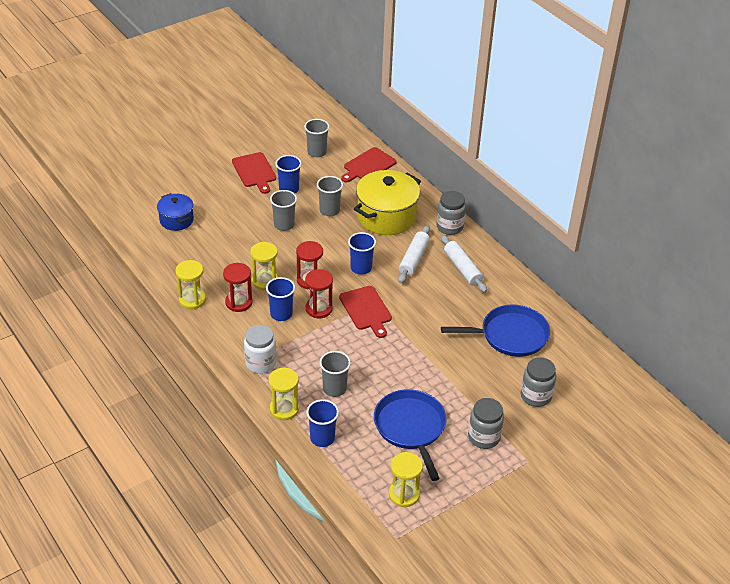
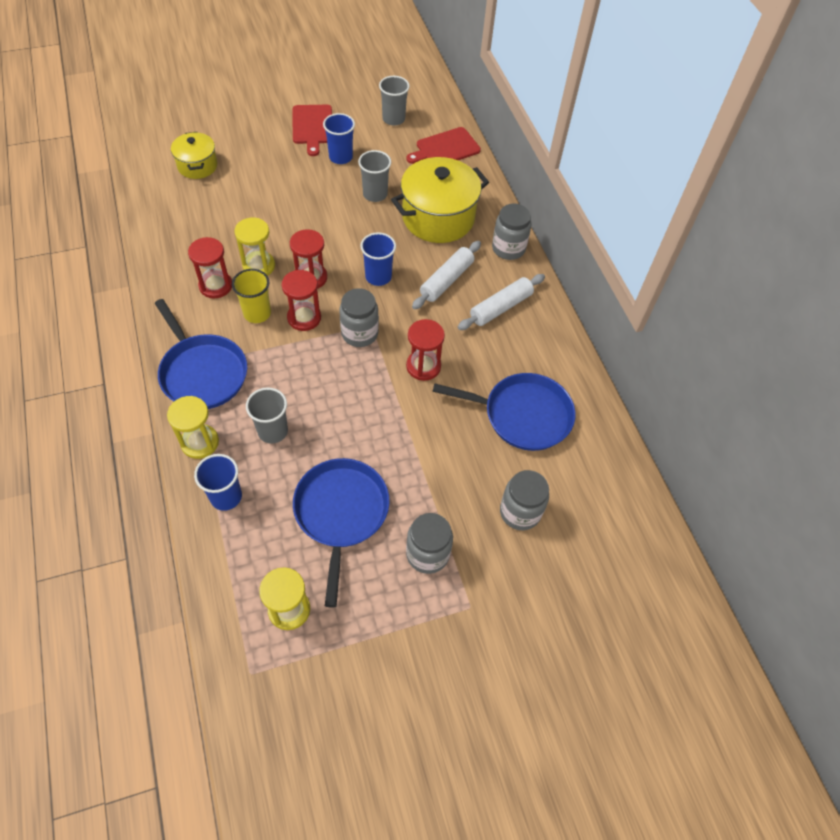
camera: 15 degrees right, 15 degrees up
(176, 220) = (197, 166): blue pot -> yellow pot
(192, 300) = (165, 269): yellow hourglass -> none
(260, 363) = (202, 372): white jar -> blue pan
(281, 314) = (257, 313): blue cup -> yellow cup
(284, 225) = (314, 200): grey cup -> none
(366, 310) = (359, 333): red cutting board -> grey jar
(424, 321) = (423, 366): none -> red hourglass
(462, 268) = (501, 307): white rolling pin -> white rolling pin turned 60 degrees clockwise

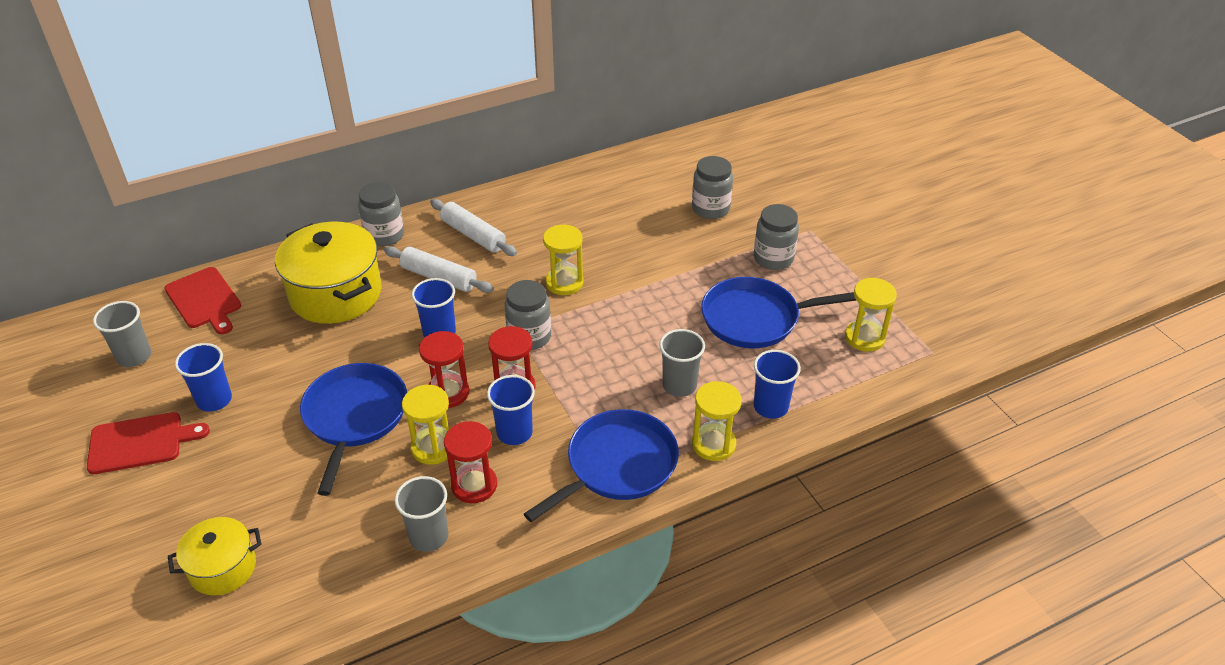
camera: 95 degrees left, 15 degrees down
(257, 313) = (514, 433): yellow cup -> blue cup
(375, 194) = (293, 355): grey cup -> grey cup (429, 536)
(423, 366) = (564, 283): red hourglass -> yellow hourglass
(522, 415) = (607, 213): blue pan -> blue pan (354, 417)

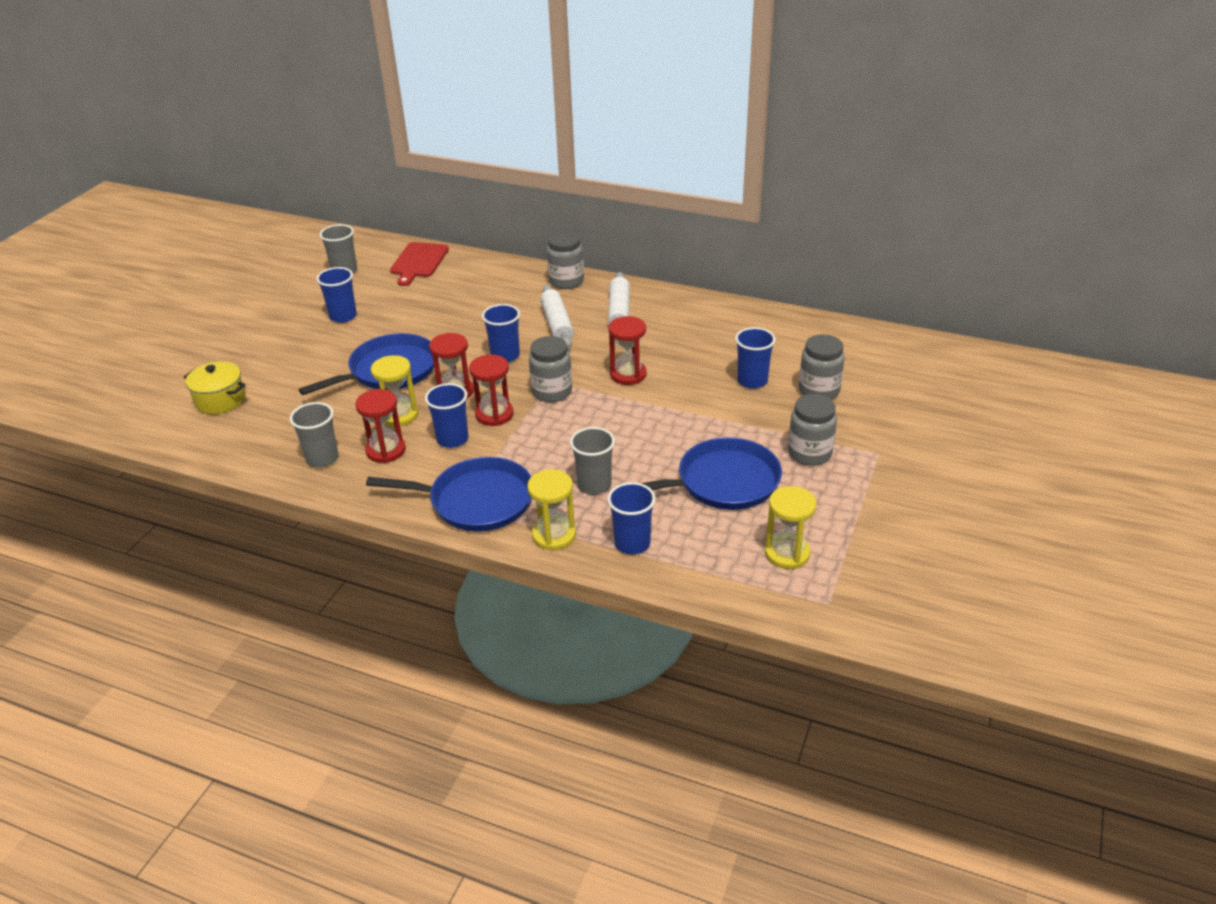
camera: 50 degrees right, 5 degrees down
(140, 442) = (282, 315): red cutting board -> none
(335, 294) = (486, 298): yellow pot -> none
(564, 283) = (628, 374): yellow hourglass -> red hourglass
(658, 229) = (752, 381): none -> blue cup
(755, 318) = (722, 482): blue pan -> blue pan turned 120 degrees clockwise

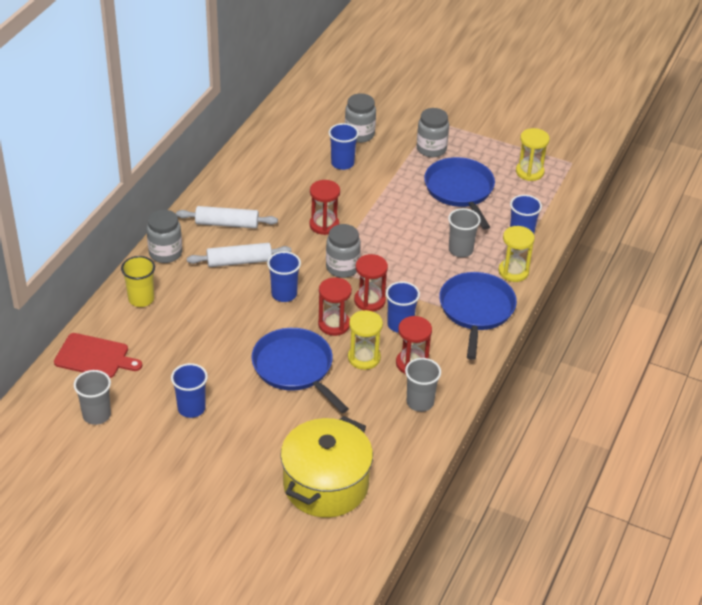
camera: 90 degrees left, 5 degrees up
(220, 400) = (326, 485): yellow pot -> yellow pot, size x1.78
(497, 276) = (141, 299): none -> yellow cup

